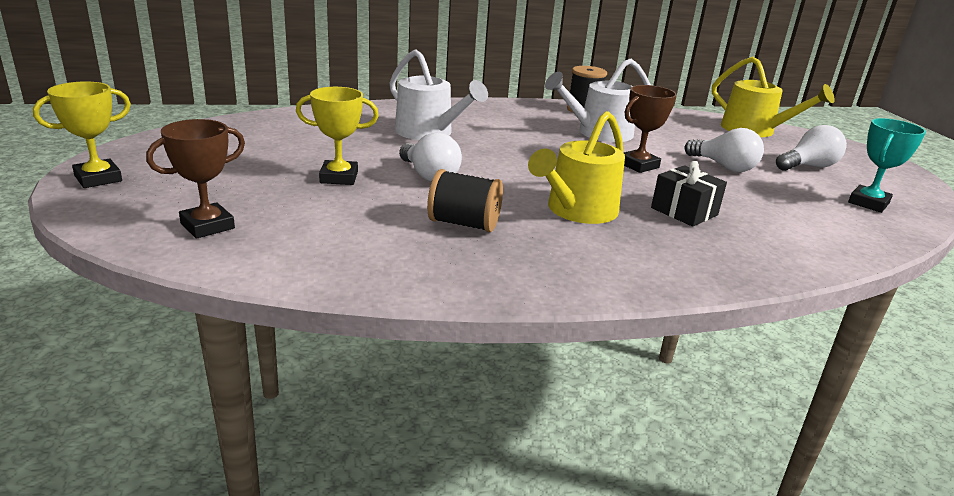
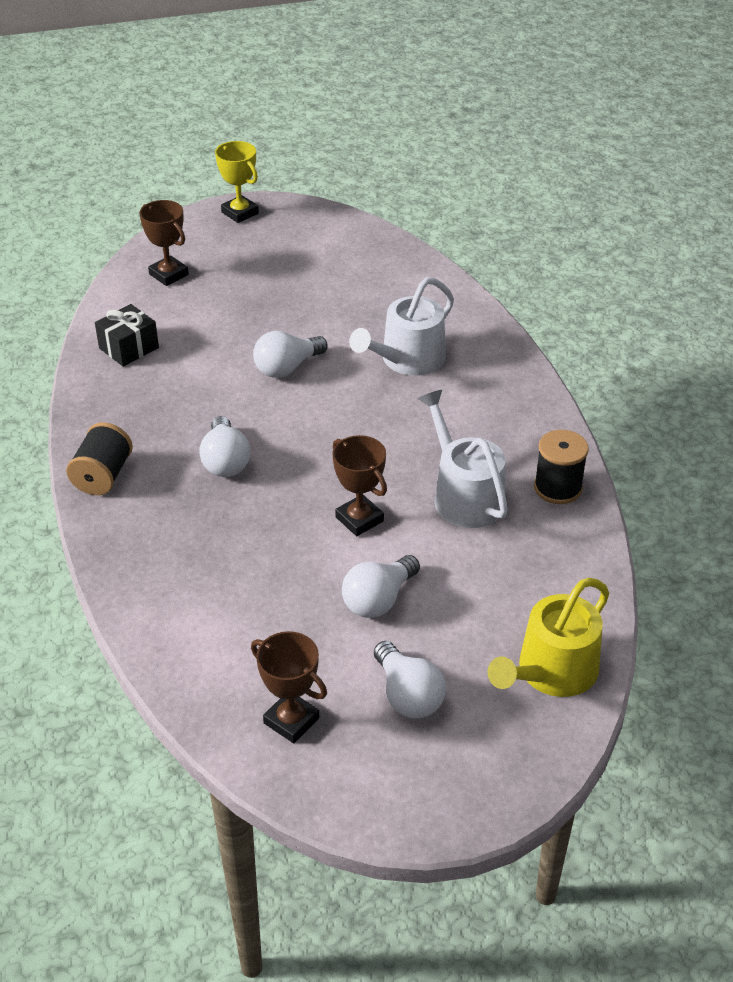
camera: 90 degrees right, 15 degrees up
(339, 177) = (269, 318): yellow trophy -> none
(463, 224) = (188, 392): black spool -> black spool (103, 476)
(577, 211) = (225, 461): yellow watering can -> white light bulb
(684, 211) = (236, 538): black gift -> black gift (129, 348)
(868, 203) = (291, 720): turquoise trophy -> brown trophy

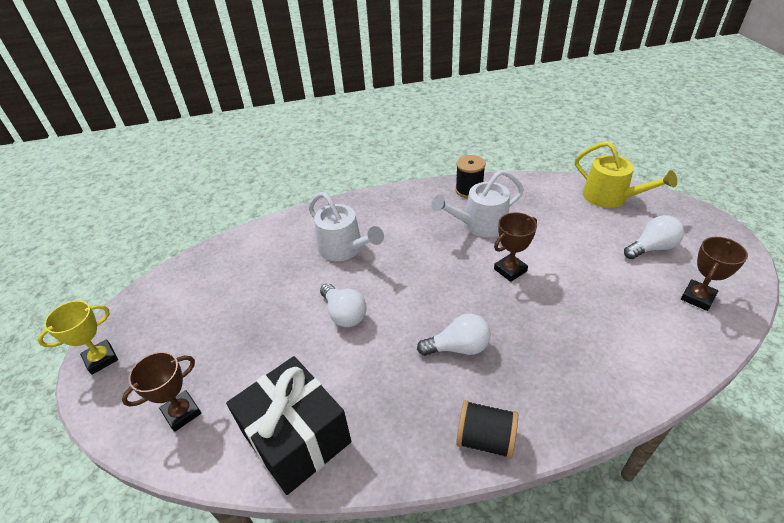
camera: 85 degrees left, 0 degrees up
(129, 348) = (296, 438): black gift -> black gift, size x1.86
(378, 600) = (580, 260): white light bulb -> none

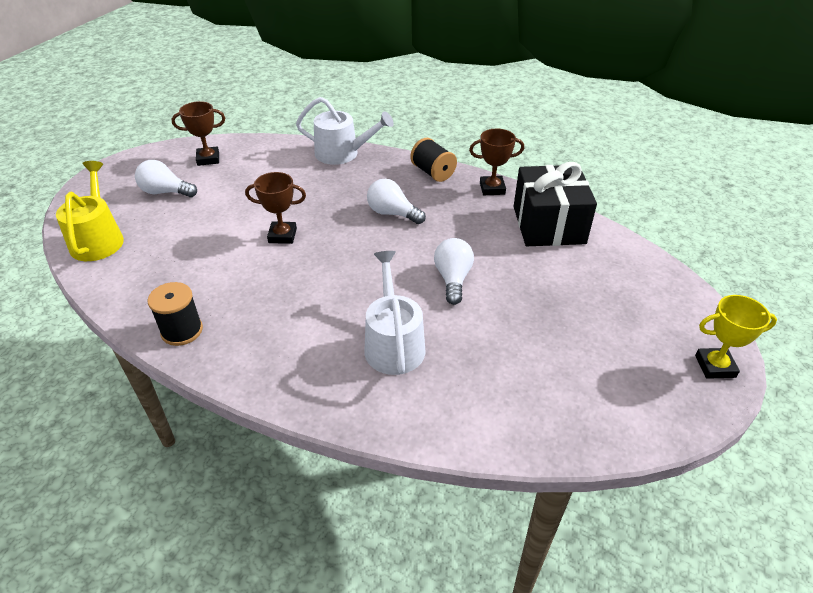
camera: 145 degrees left, 0 degrees up
(182, 413) = (632, 279): brown trophy -> brown trophy (492, 188)
(480, 225) = (239, 285): white watering can -> white watering can (342, 153)

